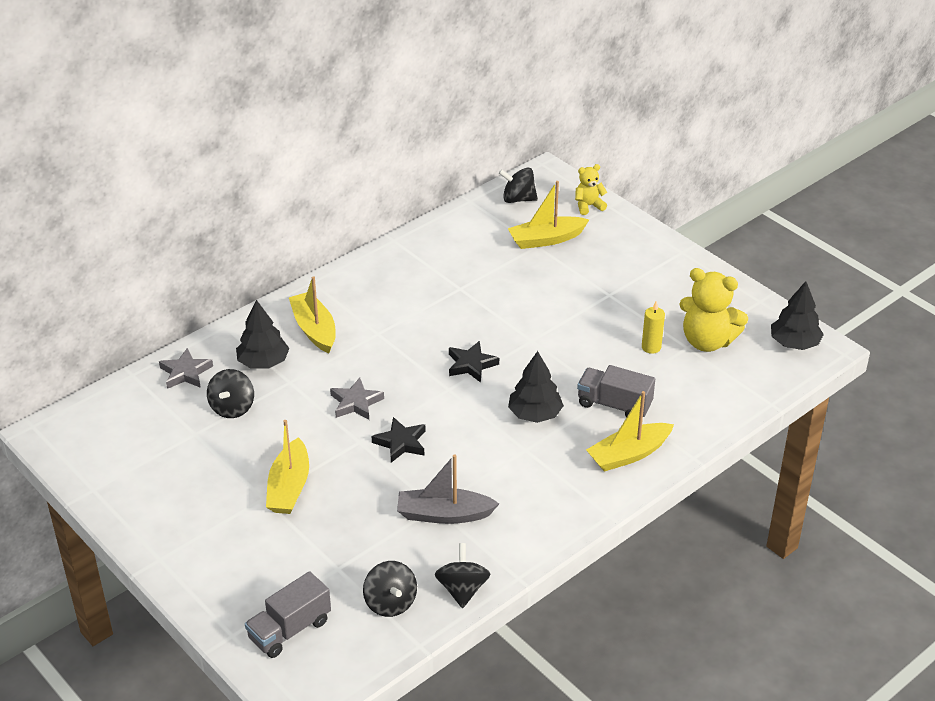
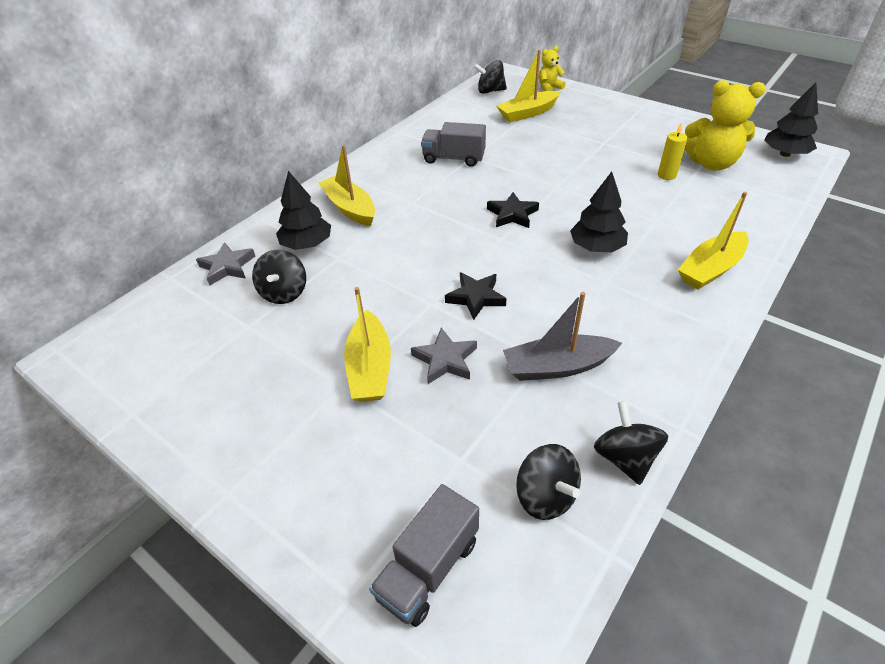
camera: 10 degrees left, 5 degrees up
(356, 403) = (413, 266): grey star -> grey star (445, 360)
(614, 405) = (666, 226): grey truck -> grey truck (454, 158)

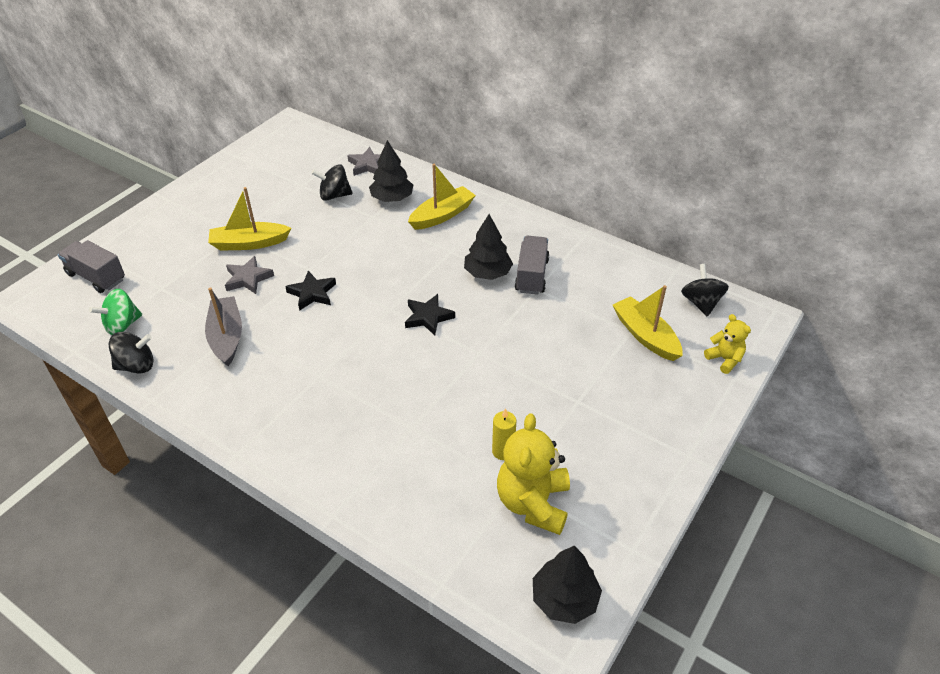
camera: 85 degrees right, 0 degrees up
(545, 496) = (122, 325): black spinning top -> green spinning top
(596, 247) = (370, 374): black tree -> black tree (487, 273)
(710, 269) = (326, 457): yellow boat -> none

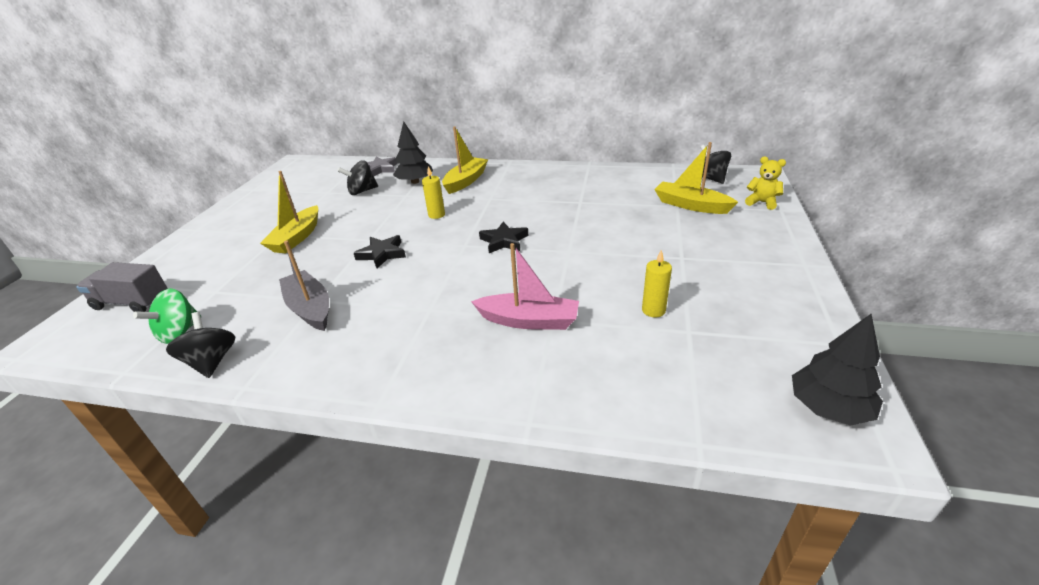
camera: 20 degrees left, 10 degrees down
(136, 366) = (212, 362): black spinning top -> black spinning top turned 75 degrees counterclockwise
(248, 278) = (309, 261): grey star -> none
(249, 243) = (297, 238): yellow boat -> yellow boat turned 45 degrees counterclockwise
(386, 257) = (436, 215): none -> yellow candle
(392, 420) = (529, 321): none -> pink boat
(487, 273) = (532, 203): black tree -> none
(531, 275) = (569, 195): grey truck -> none
(533, 503) = (718, 340): yellow teddy bear -> none

